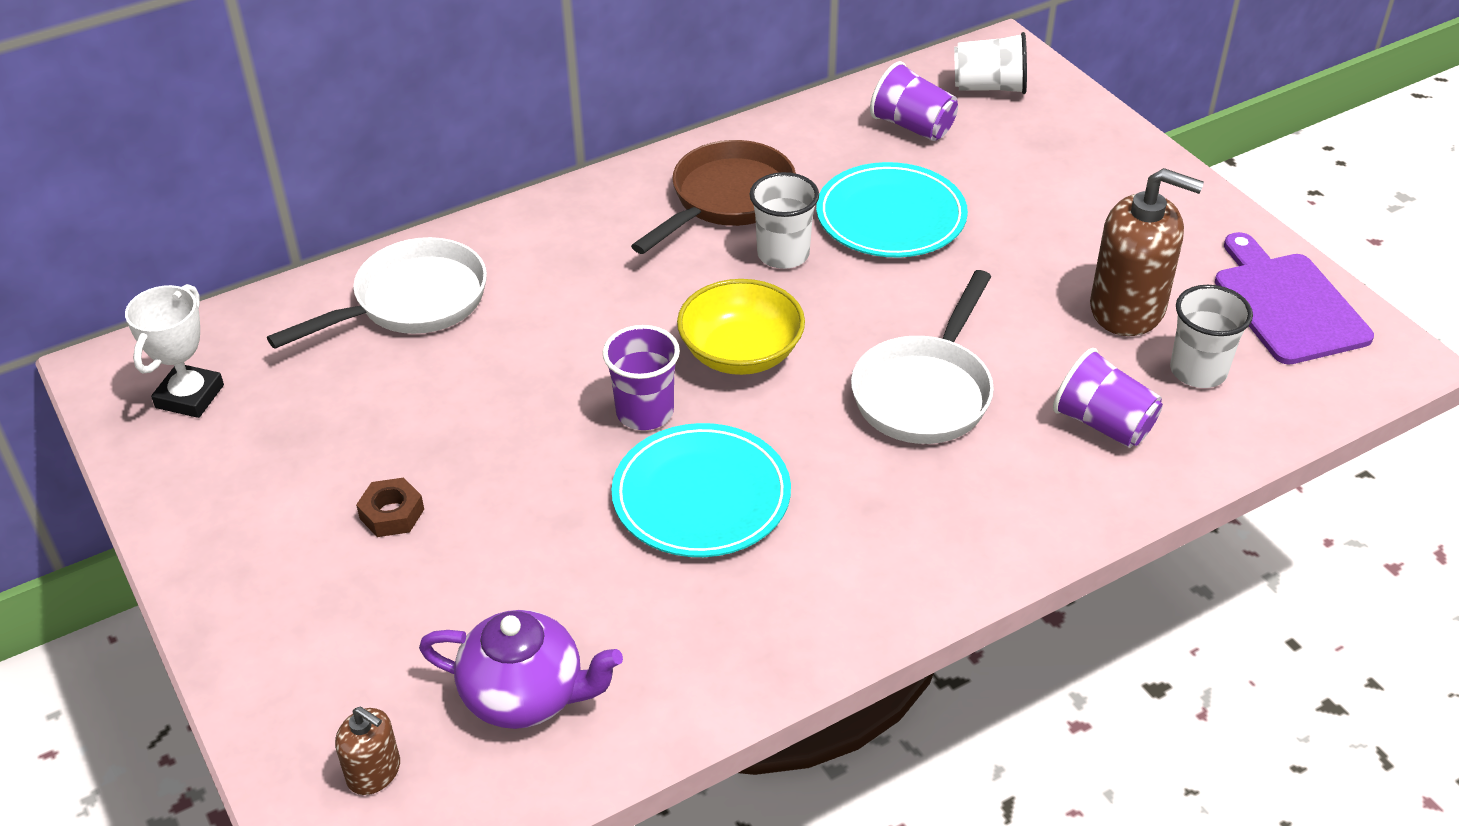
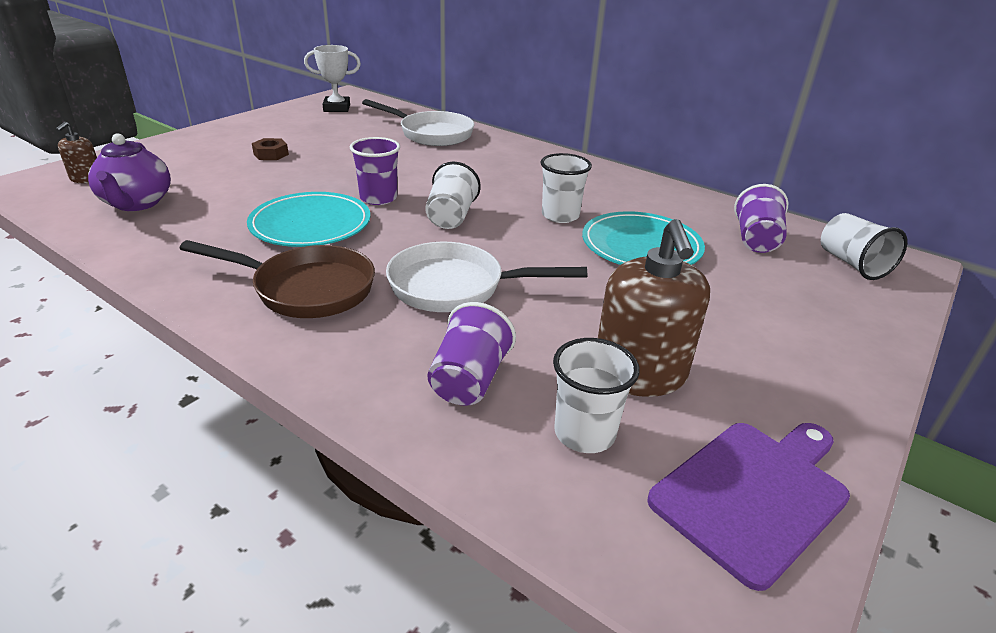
camera: 65 degrees right, 10 degrees down
(727, 200) = (595, 191): brown pan -> brown pan (306, 289)
(741, 353) = (451, 217): yellow bowl -> white cup

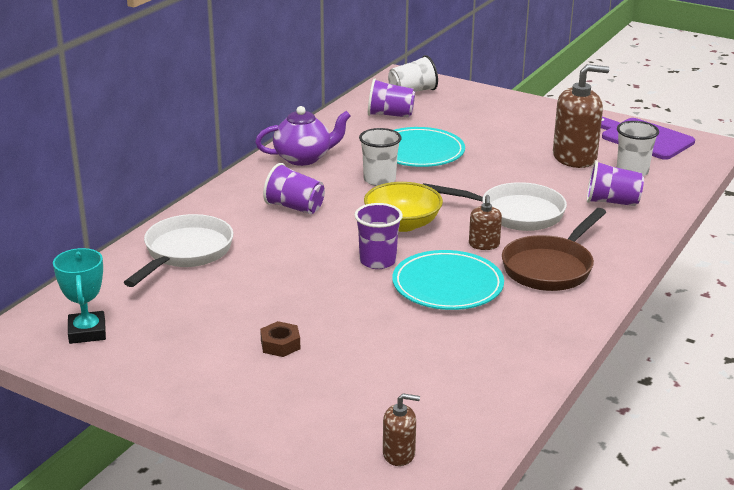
camera: 95 degrees left, 5 degrees down
(137, 203) = (447, 393): purple teapot -> purple teapot (303, 158)
(306, 289) = (550, 267): brown pan -> brown pan turned 150 degrees counterclockwise
(337, 108) = (87, 332): white trophy -> turquoise trophy
(384, 255) = (484, 245): none -> brown soap dispenser
(451, 217) = (402, 224): white cup -> yellow bowl
(455, 287) = (514, 213): white pan -> white pan turned 75 degrees counterclockwise
(501, 173) = (294, 207): none -> purple cup

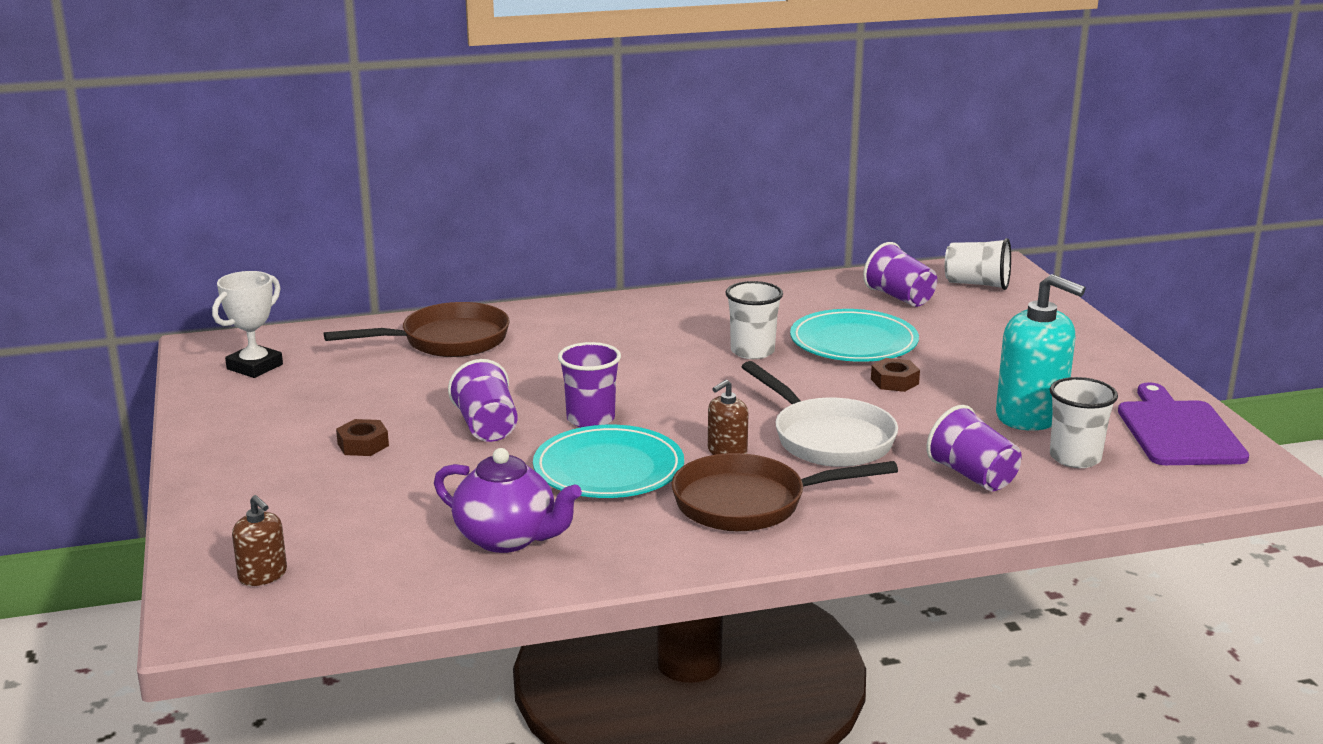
camera: 45 degrees right, 5 degrees down
(87, 332) = (255, 367): turquoise trophy -> white trophy
(185, 253) = (447, 341): white pan -> brown pan
(294, 207) = (617, 343): purple cup -> purple cup (486, 427)
(303, 158) = (719, 305): purple teapot -> purple teapot (507, 538)
(402, 224) = (687, 398): yellow bowl -> none
(482, 166) = (894, 381): none -> brown nut
(574, 157) = (1030, 415): brown soap dispenser -> turquoise soap dispenser

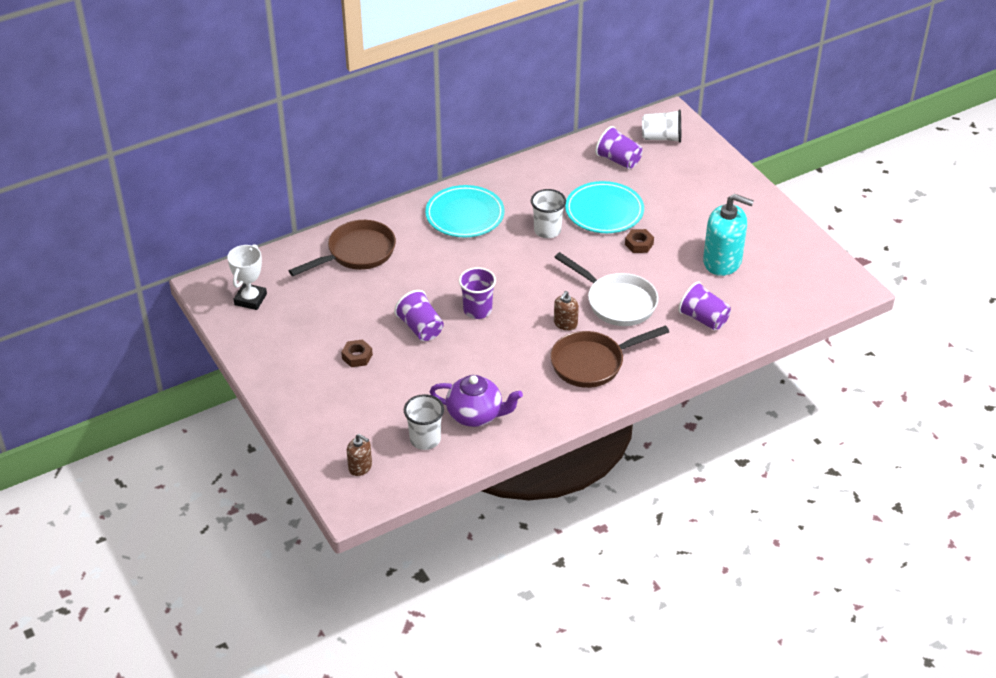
camera: 15 degrees left, 20 degrees up
(608, 469) = (506, 350): turquoise plate -> turquoise plate (465, 215)
(1075, 458) = (753, 293): white cup -> white cup (425, 439)
(1178, 431) = (804, 260): purple cutting board -> none

